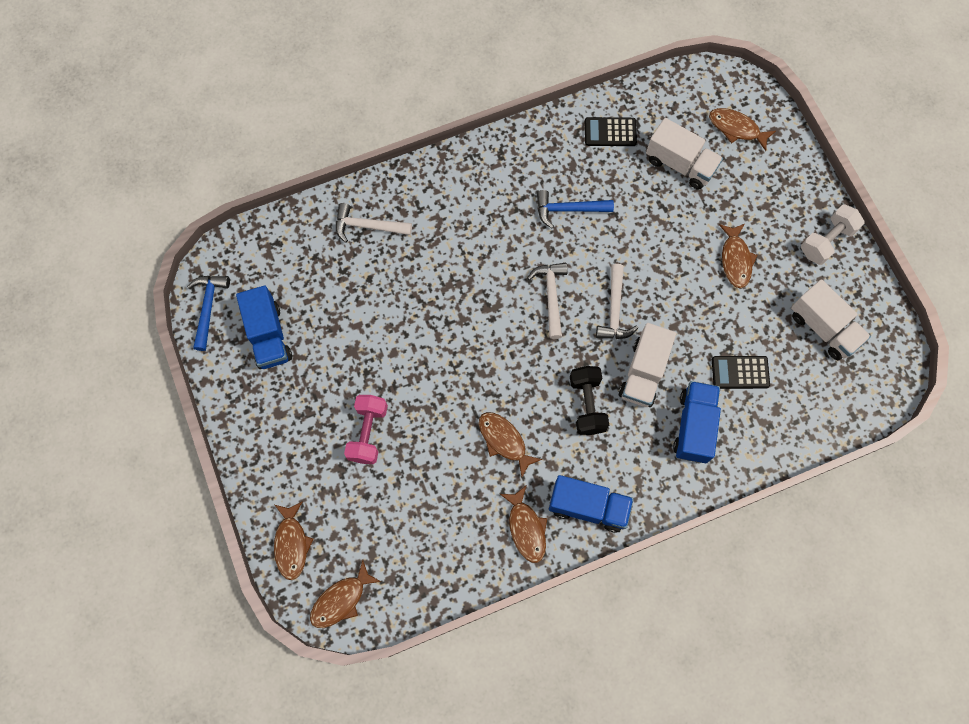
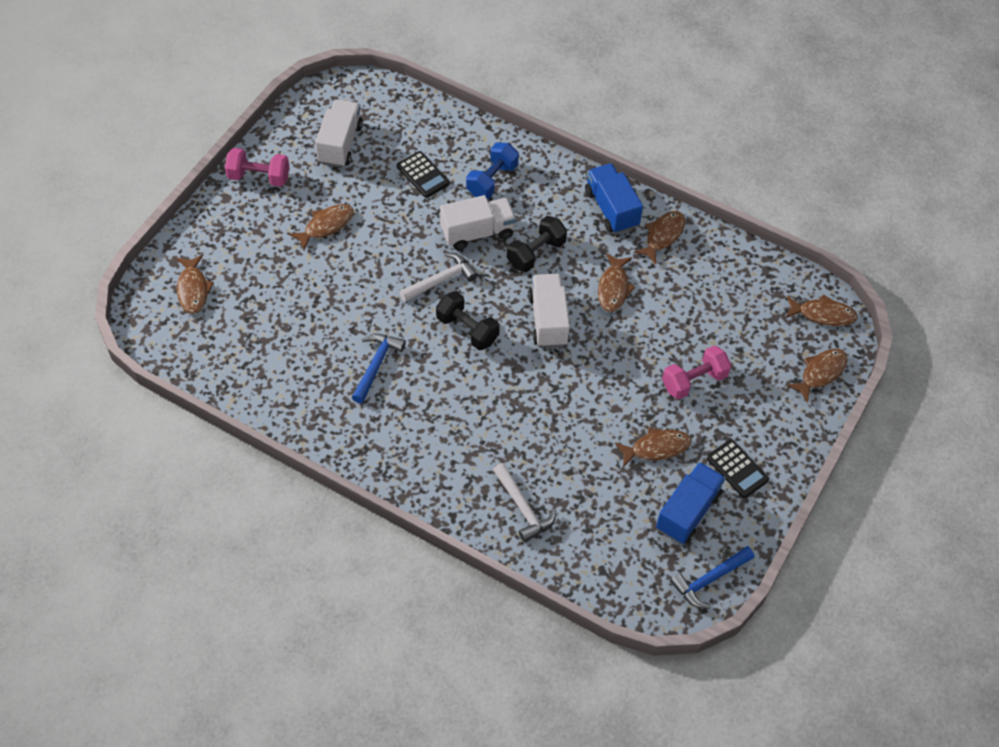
camera: 130 degrees left, 15 degrees down
(336, 356) = (656, 448): none -> brown fish
(551, 296) = (467, 329): white hammer -> black dumbbell
(568, 210) = (376, 365): blue hammer -> blue hammer turned 120 degrees counterclockwise
(610, 132) = (271, 379): black calculator -> black calculator (737, 469)
(680, 164) = (263, 310): white truck -> white truck (548, 320)
(693, 426) = (492, 180): blue truck -> blue dumbbell
(826, 241) = (259, 177): white dumbbell -> pink dumbbell

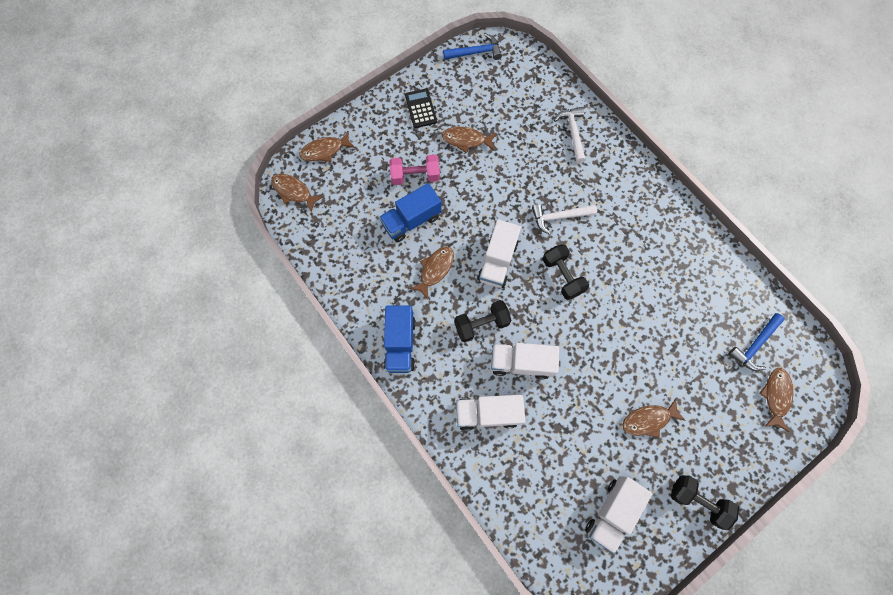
camera: 155 degrees left, 15 degrees up
(259, 177) = (697, 501): pink dumbbell -> black dumbbell
(376, 365) = (641, 272): blue hammer -> blue hammer (754, 345)
(423, 175) = (546, 444): black calculator -> none
(441, 280) = (567, 328): white hammer -> white hammer (559, 217)
(492, 180) = (488, 413): blue dumbbell -> white truck
(663, 236) = (372, 302): brown fish -> none
(688, 512) = (467, 94): blue truck -> blue truck (411, 220)

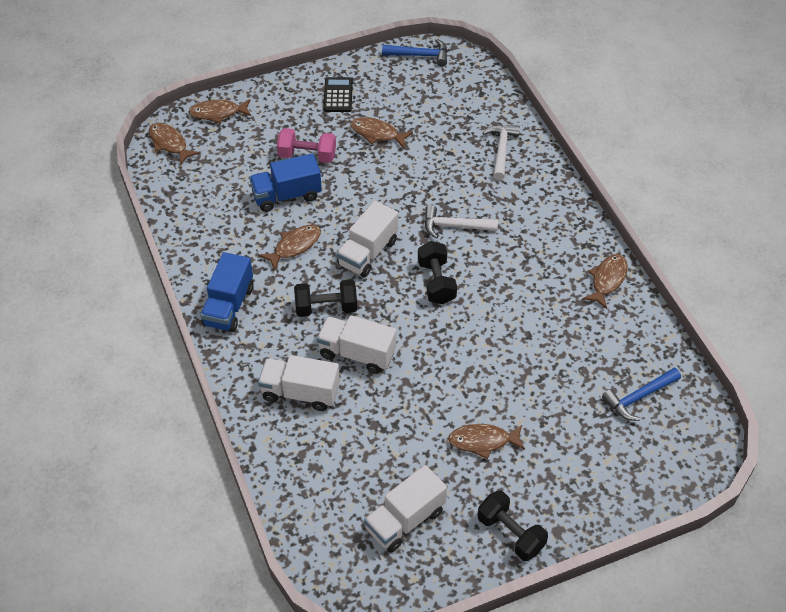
camera: 15 degrees right, 20 degrees down
(776, 396) = (645, 453): brown fish -> brown fish (607, 280)

